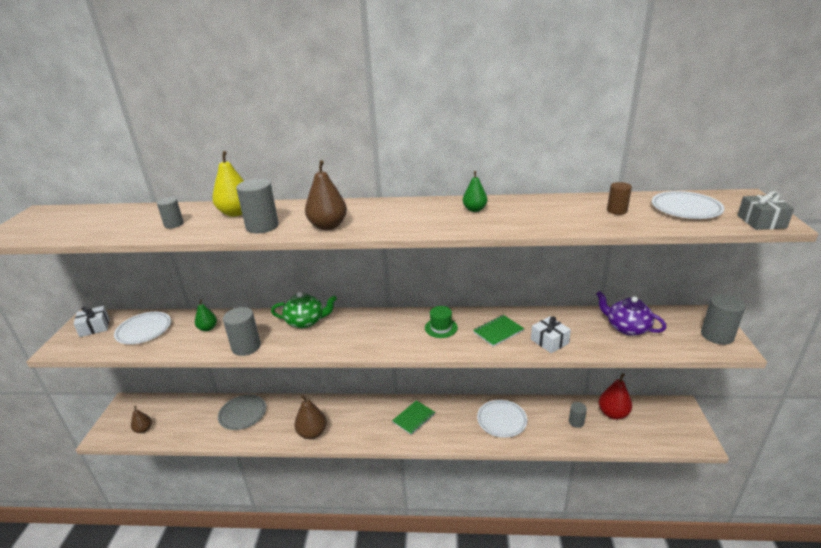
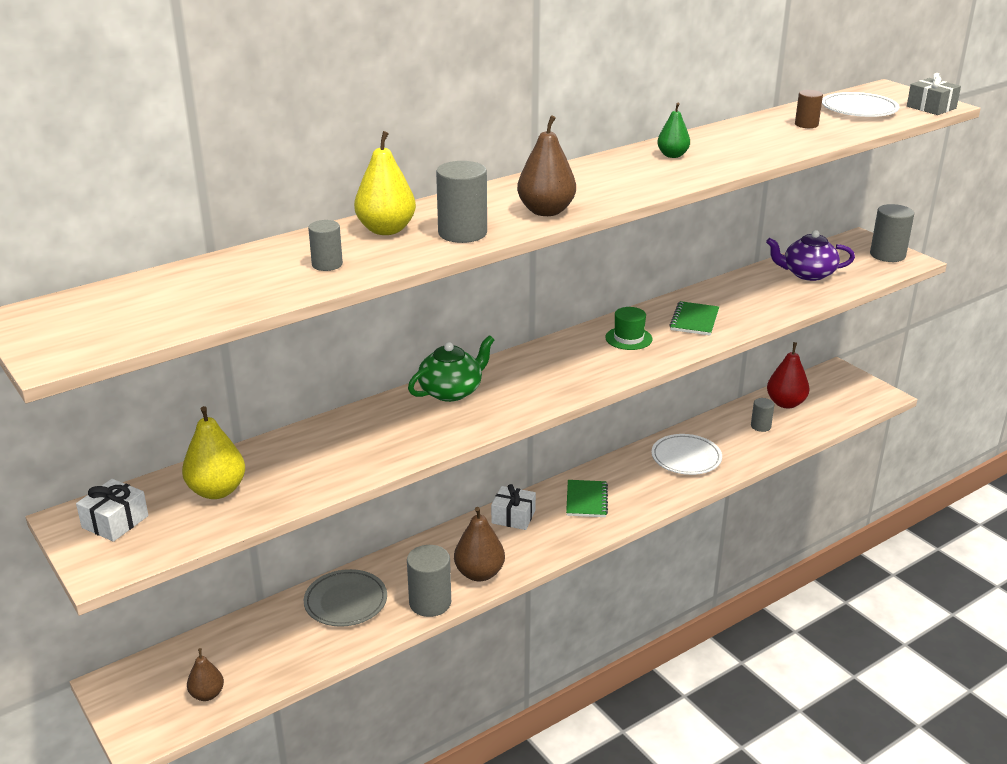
camera: 40 degrees left, 0 degrees up
(144, 330) = (217, 491): white plate -> yellow pear
(208, 328) = (320, 450): green pear -> none
(246, 347) = (419, 446): grey cylinder -> grey cylinder (430, 603)
(549, 341) = (756, 311): white gift -> white gift (513, 517)

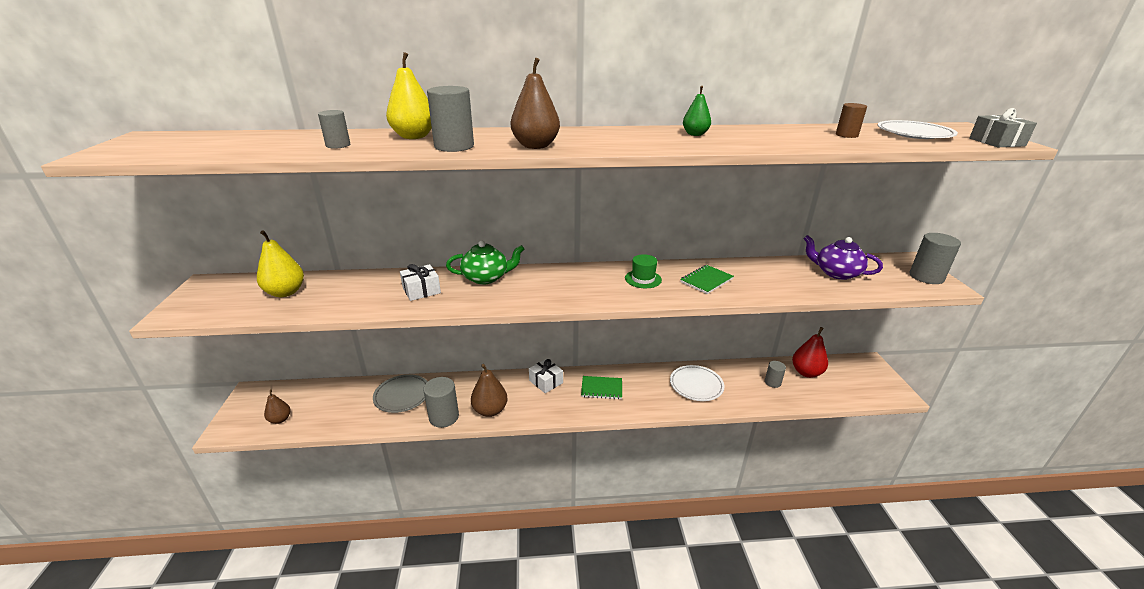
camera: 30 degrees right, 0 degrees up
(115, 522) = (218, 291): white gift -> white gift (421, 290)
(586, 500) = (601, 389): green notebook -> green notebook turned 60 degrees clockwise

